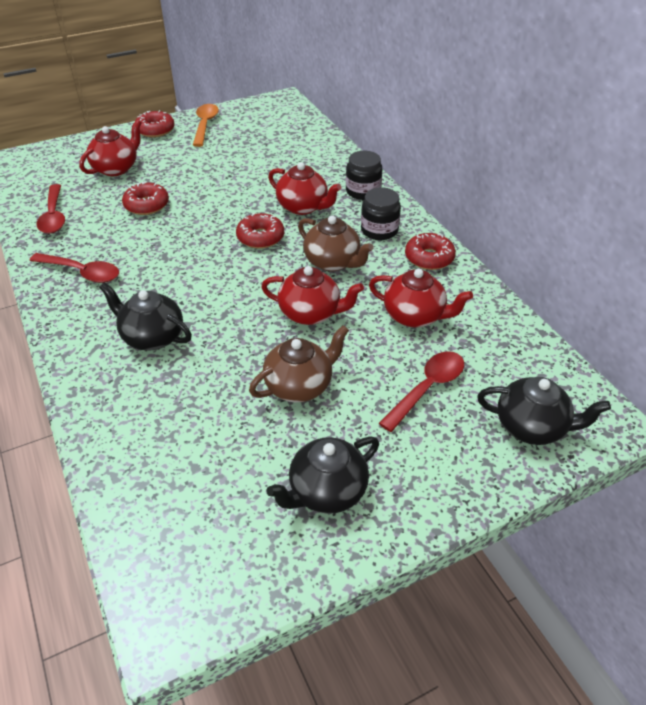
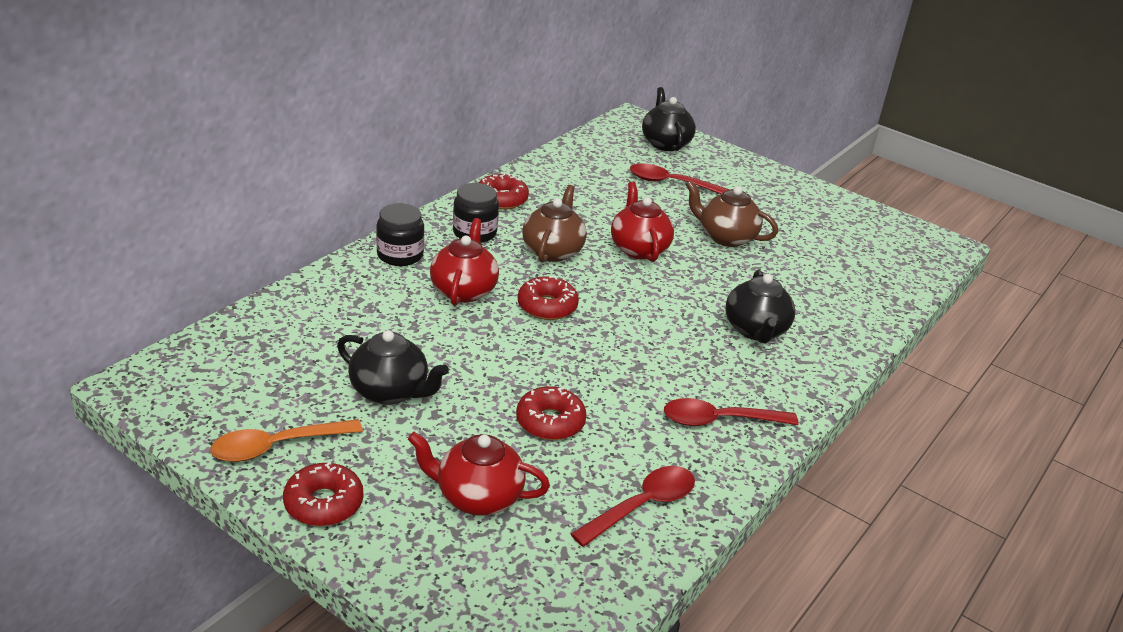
camera: 120 degrees left, 10 degrees down
(82, 272) = (719, 420): red spoon -> red spoon turned 90 degrees counterclockwise
(326, 491) = (800, 209): black teapot -> black teapot (390, 391)
(415, 316) = (593, 197): red teapot -> none

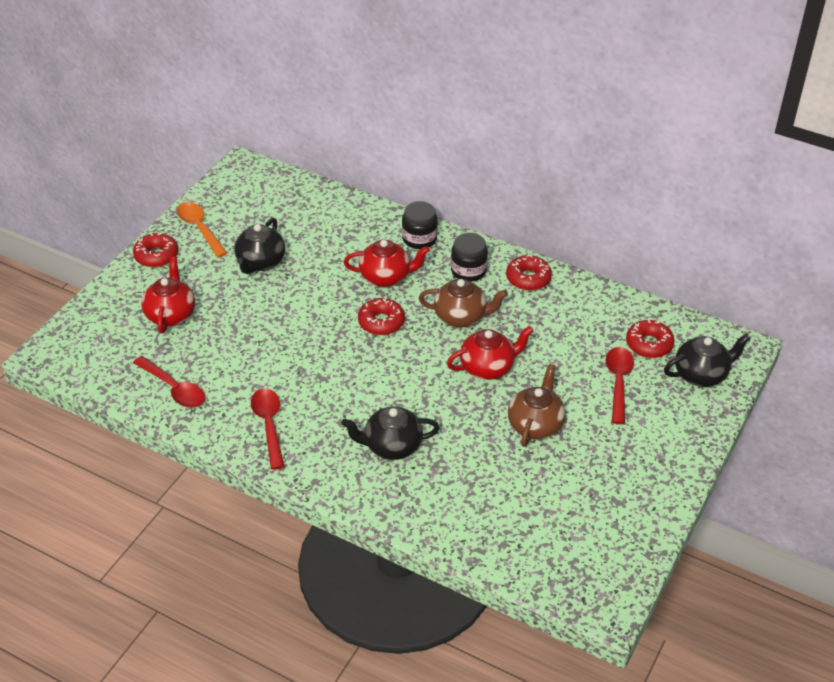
camera: 85 degrees right, 10 degrees up
(550, 422) = (247, 338): red donut -> red donut (649, 344)

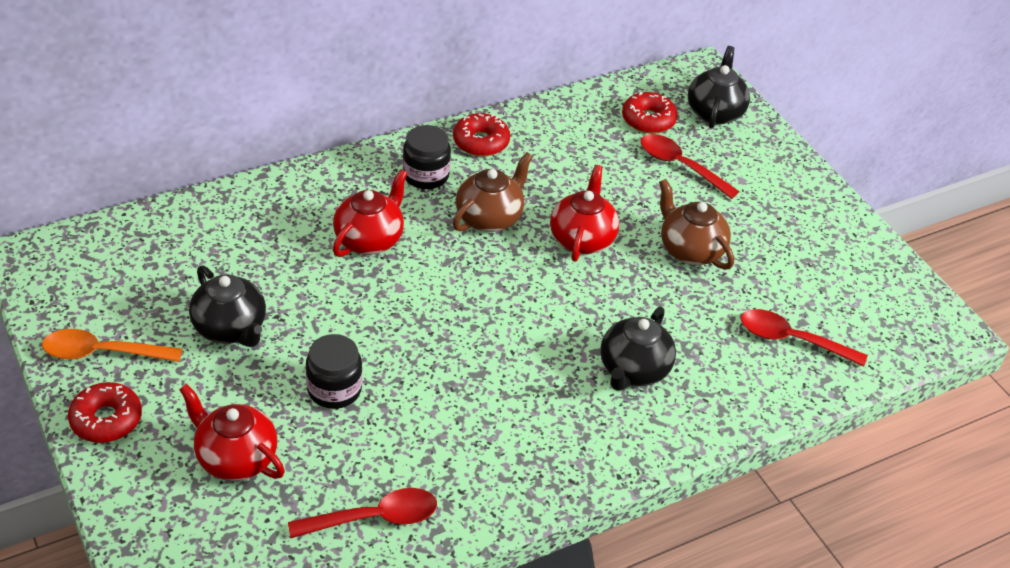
camera: 60 degrees left, 0 degrees up
(269, 425) = (515, 457): red spoon -> red spoon (792, 340)
(381, 322) = (438, 280): red donut -> none
(419, 239) = (336, 183): black jar -> black jar (334, 389)

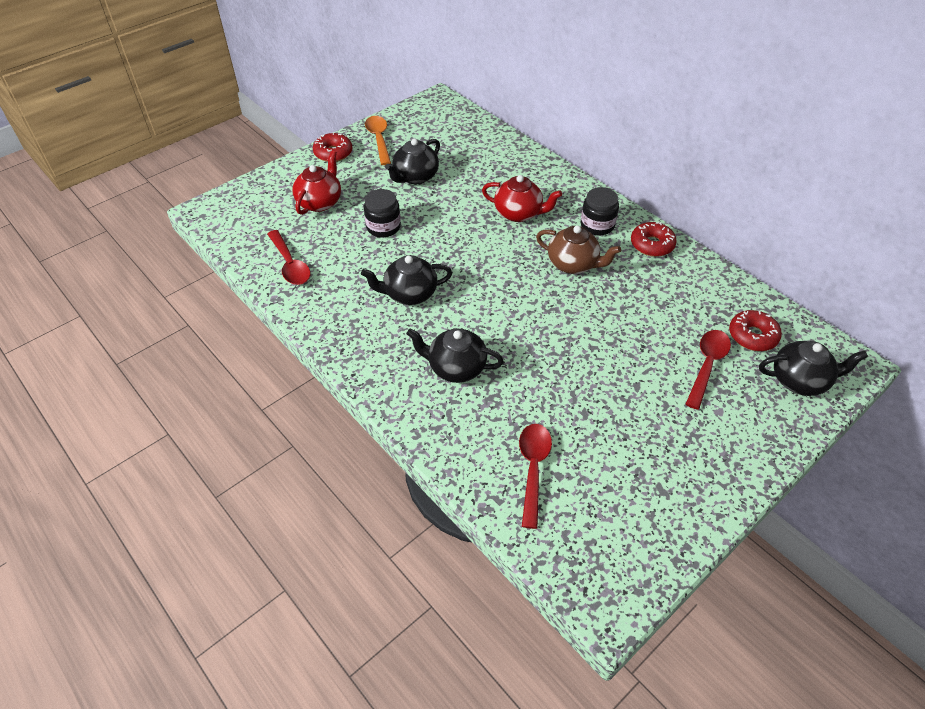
camera: 80 degrees right, 5 degrees up
(488, 388) = (409, 294): none -> black teapot
(582, 239) = (580, 317): red teapot -> none
(690, 250) = (605, 385): brown teapot -> none

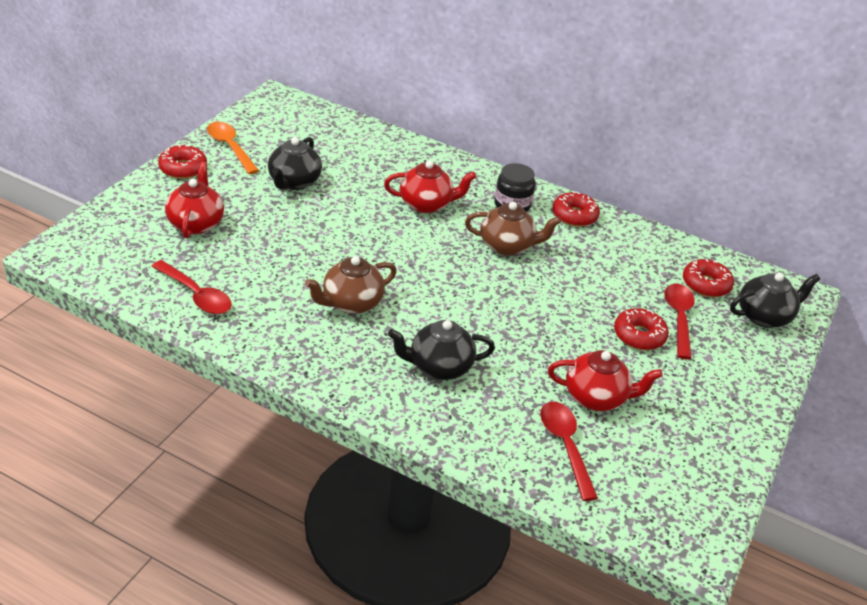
camera: 25 degrees left, 10 degrees down
(383, 227) = (285, 239): black jar -> none
(409, 294) = (351, 303): black teapot -> brown teapot
(586, 428) = (596, 397): none -> red teapot
(658, 375) = (639, 335): none -> red donut

